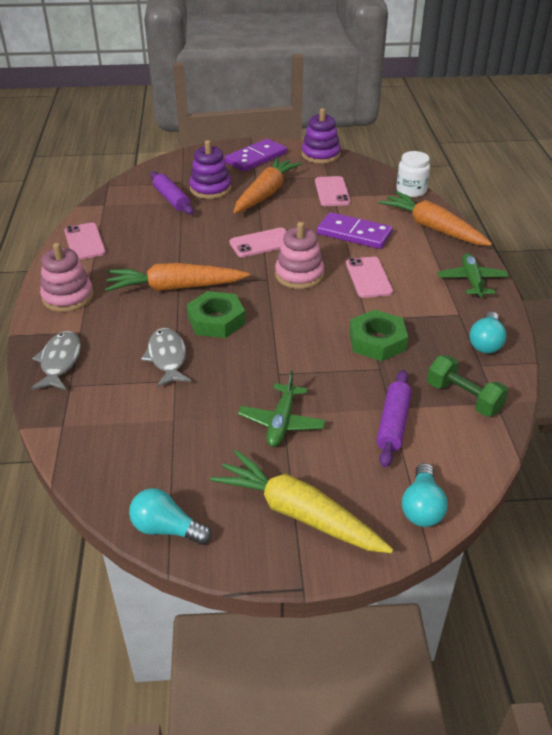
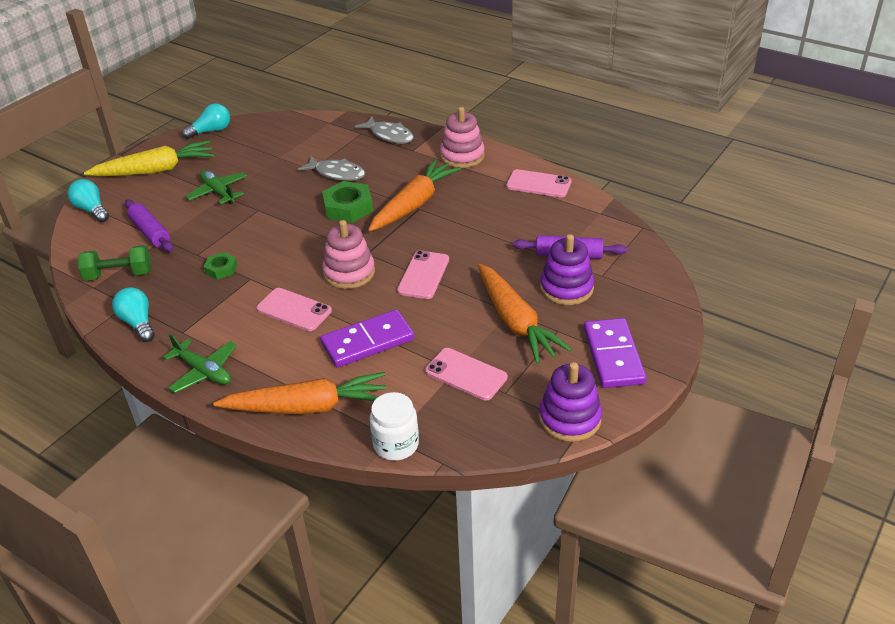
camera: 130 degrees right, 0 degrees up
(377, 341) = (221, 269): green nut -> green nut, size x0.57

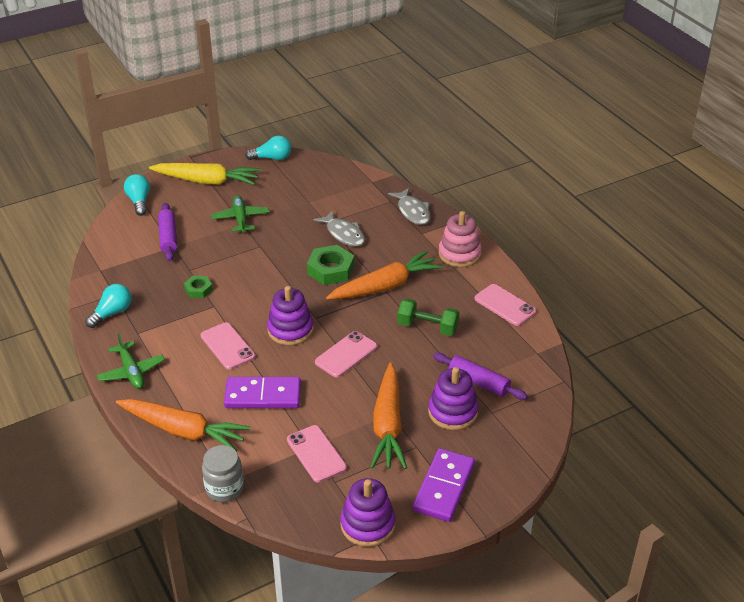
camera: 25 degrees right, 0 degrees up
(119, 275) = (124, 266): green dumbbell -> green dumbbell (427, 327)
(138, 323) = (112, 313): turquoise light bulb -> turquoise light bulb turned 45 degrees clockwise
(349, 273) = (290, 330): pink stacking toy -> purple stacking toy
(396, 444) = (224, 488): white jar -> grey jar

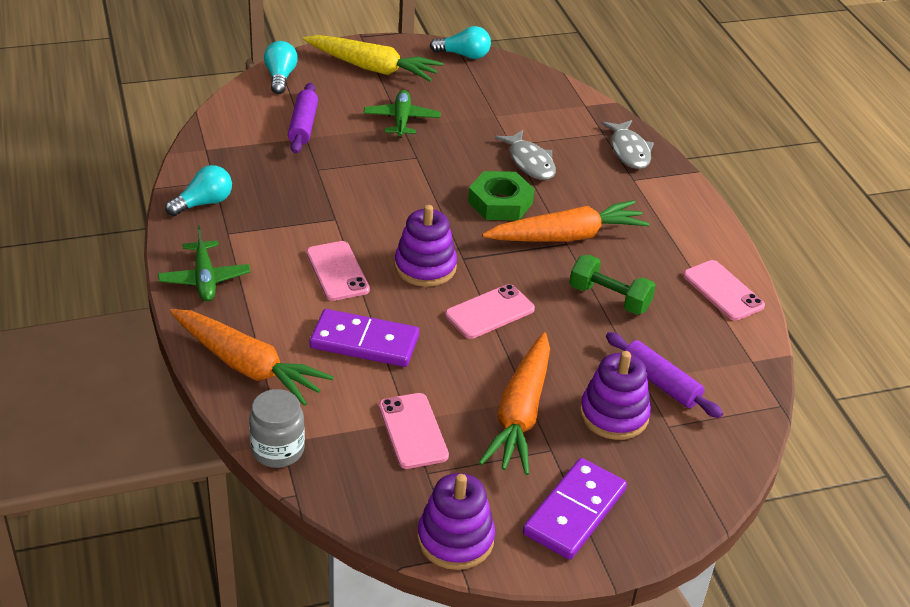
camera: 10 degrees right, 0 degrees up
(198, 289) = (321, 195): green nut -> none
(459, 254) = (678, 214): pink stacking toy -> none

